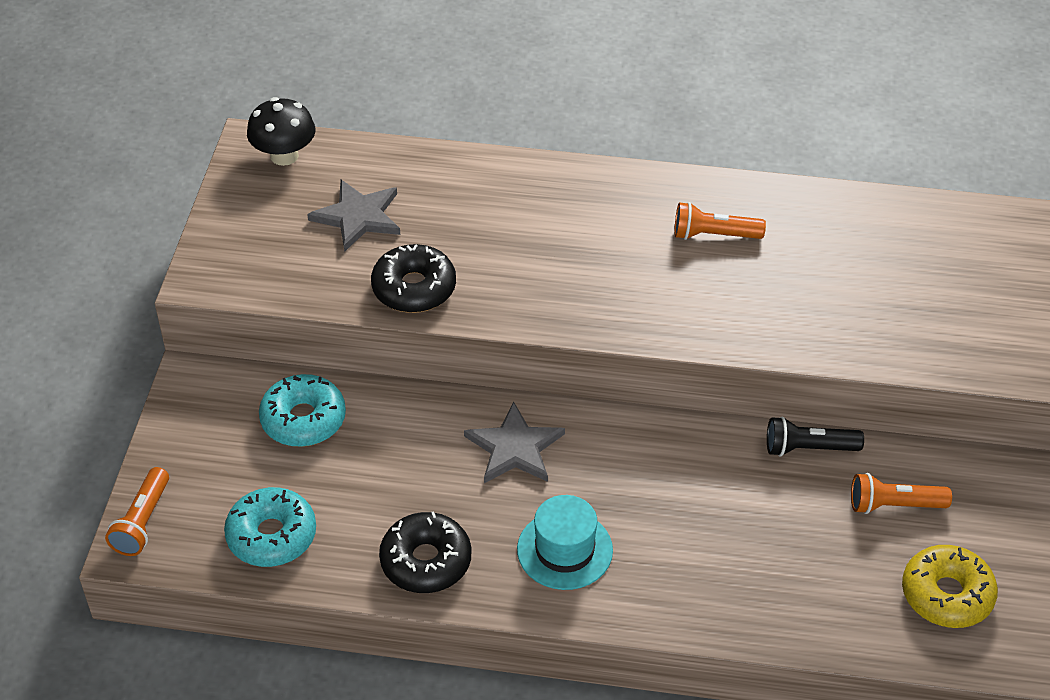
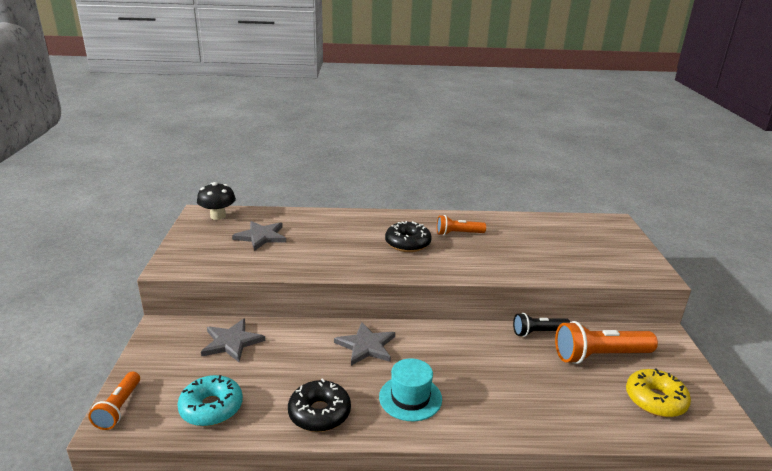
camera: 10 degrees left, 20 degrees down
(303, 419) = (232, 342): turquoise donut -> grey star
(414, 288) = (297, 263): black donut -> black donut (407, 243)
(894, 505) = (599, 356): orange flashlight -> orange flashlight, size x1.67

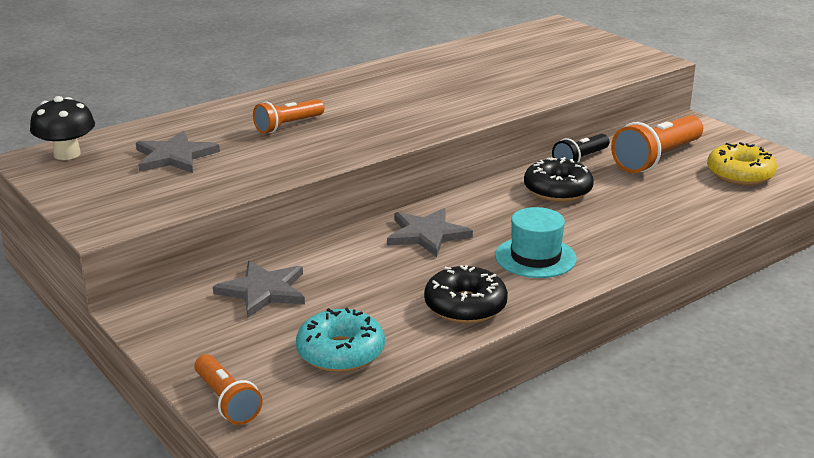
camera: 35 degrees left, 0 degrees up
(407, 243) = (372, 107): black donut -> black donut (557, 190)
(458, 233) = (414, 81): orange flashlight -> orange flashlight (288, 125)

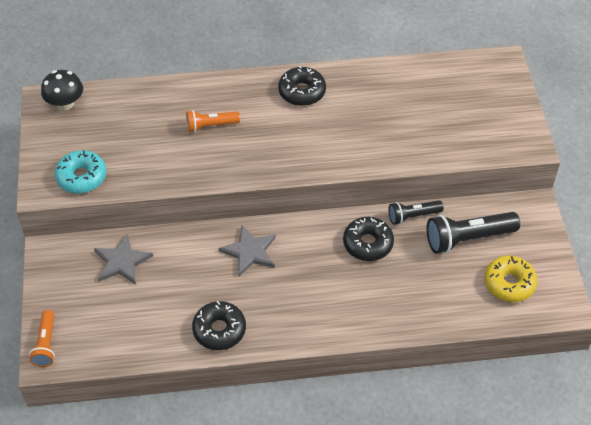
camera: 30 degrees right, 25 degrees up
(174, 156) = (122, 133): grey star -> none
(340, 352) = (125, 335): turquoise donut -> turquoise donut (82, 177)
(370, 82) = (302, 92): none -> black donut
(535, 257) = (295, 305): turquoise hat -> none
(657, 159) = (467, 239): orange flashlight -> black flashlight

